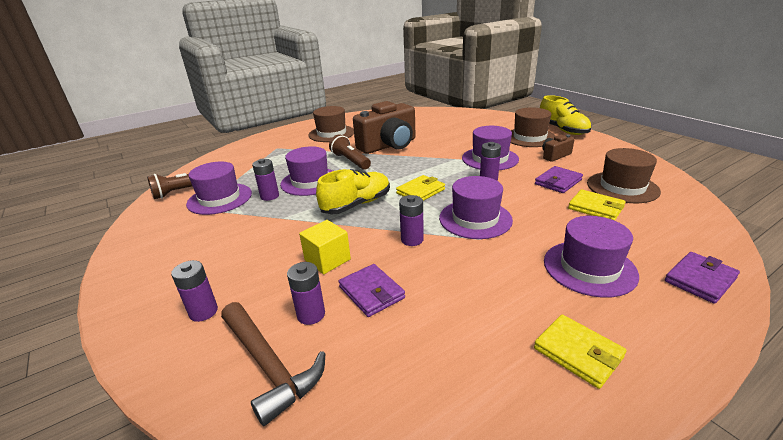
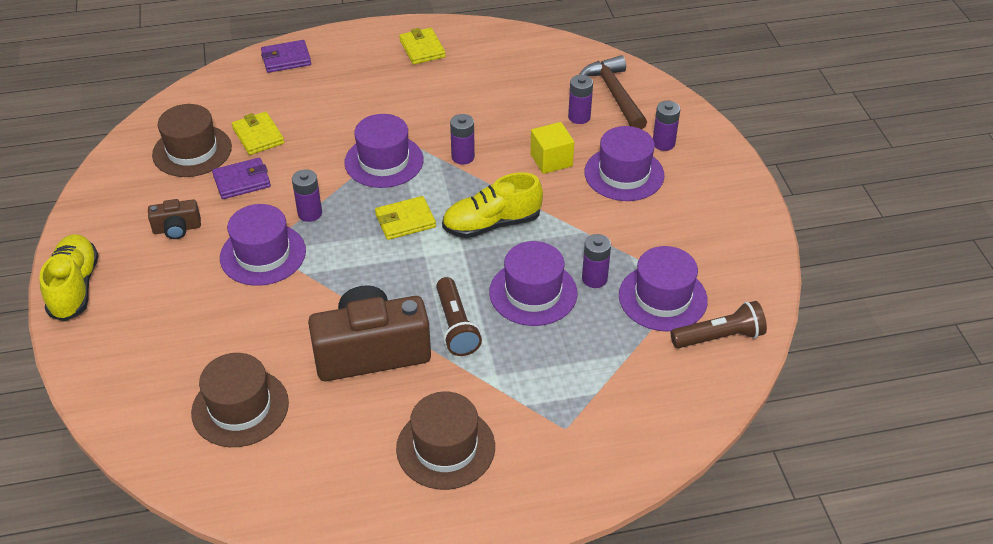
camera: 160 degrees left, 15 degrees up
(371, 292) = (526, 120): purple wallet -> none
(529, 137) = (147, 286): brown hat -> brown hat (240, 407)
(589, 268) = (346, 88): purple hat -> purple hat (624, 174)

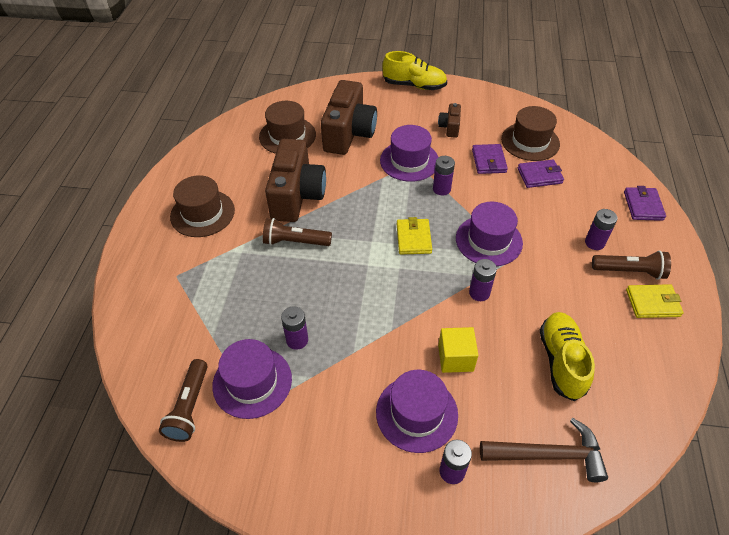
camera: 110 degrees right, 5 degrees up
(216, 334) = (349, 133): none -> brown camera
(258, 136) = (539, 176): yellow wallet -> purple wallet
(387, 63) = (629, 271): none -> brown flashlight
(492, 224) = (388, 290): yellow shoe -> yellow shoe (561, 361)
(533, 293) = (303, 295): purple hat -> none
(579, 117) = (515, 405): purple battery -> purple battery (594, 243)

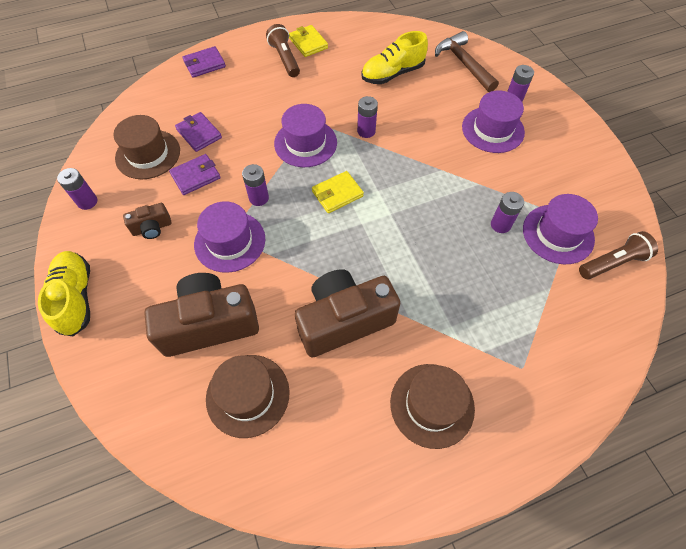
camera: 120 degrees left, 10 degrees up
(295, 242) = (405, 285): brown flashlight -> none
(455, 358) = (434, 125): yellow cube -> none
(594, 243) = (266, 82): purple battery -> purple battery (87, 201)

